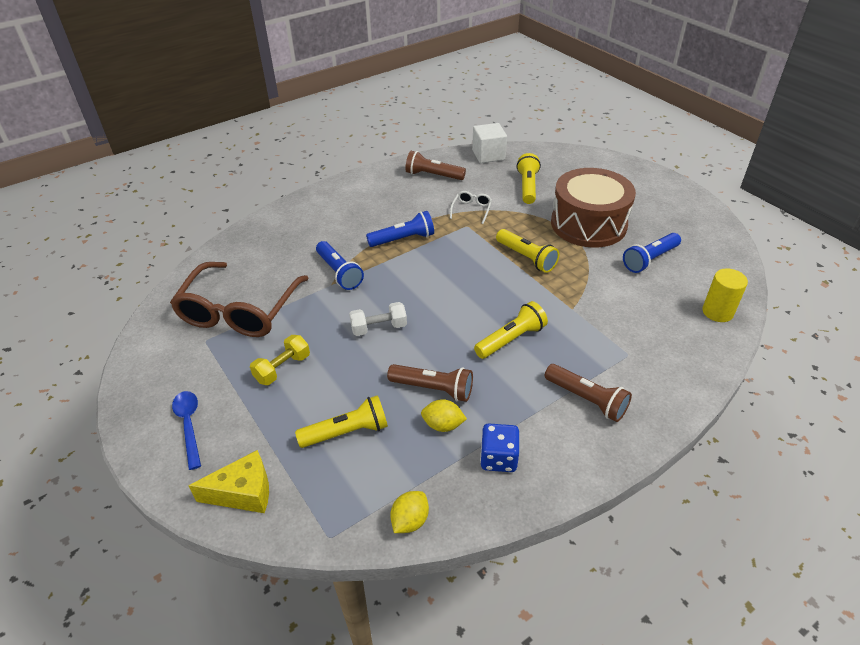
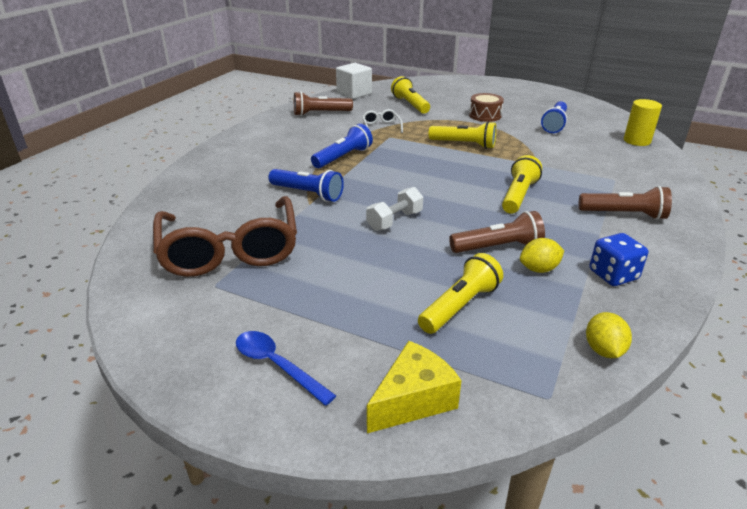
camera: 30 degrees left, 10 degrees down
(282, 368) = (332, 280): yellow dumbbell -> none
(588, 224) = (485, 115): brown drum -> brown drum, size x0.47

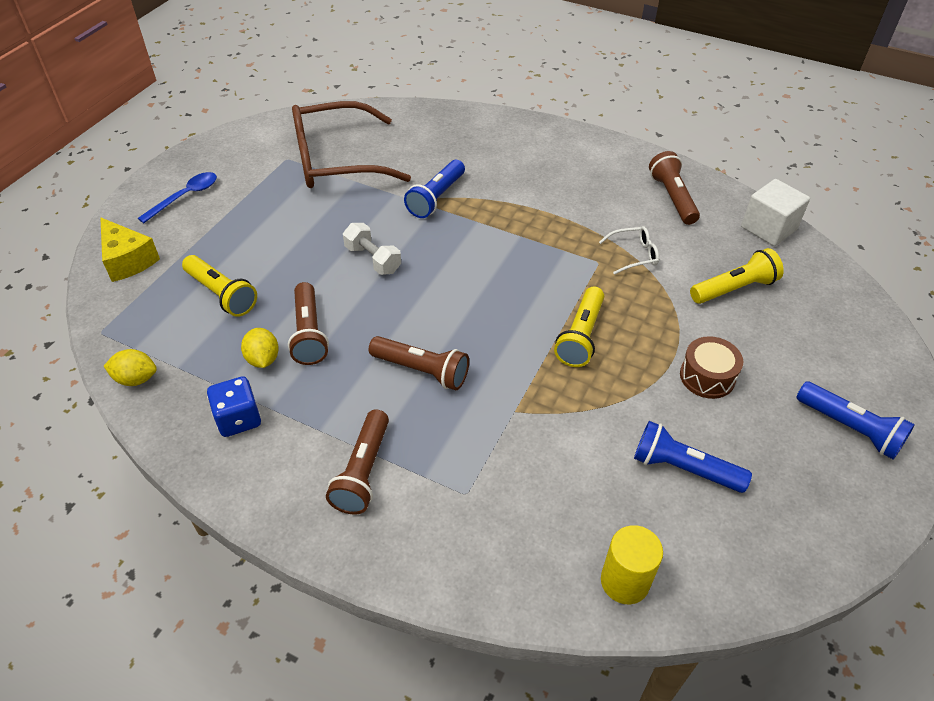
camera: 90 degrees right, 15 degrees up
(343, 157) = (528, 221): blue flashlight -> blue flashlight (850, 428)
(518, 195) = (422, 371): yellow flashlight -> brown flashlight

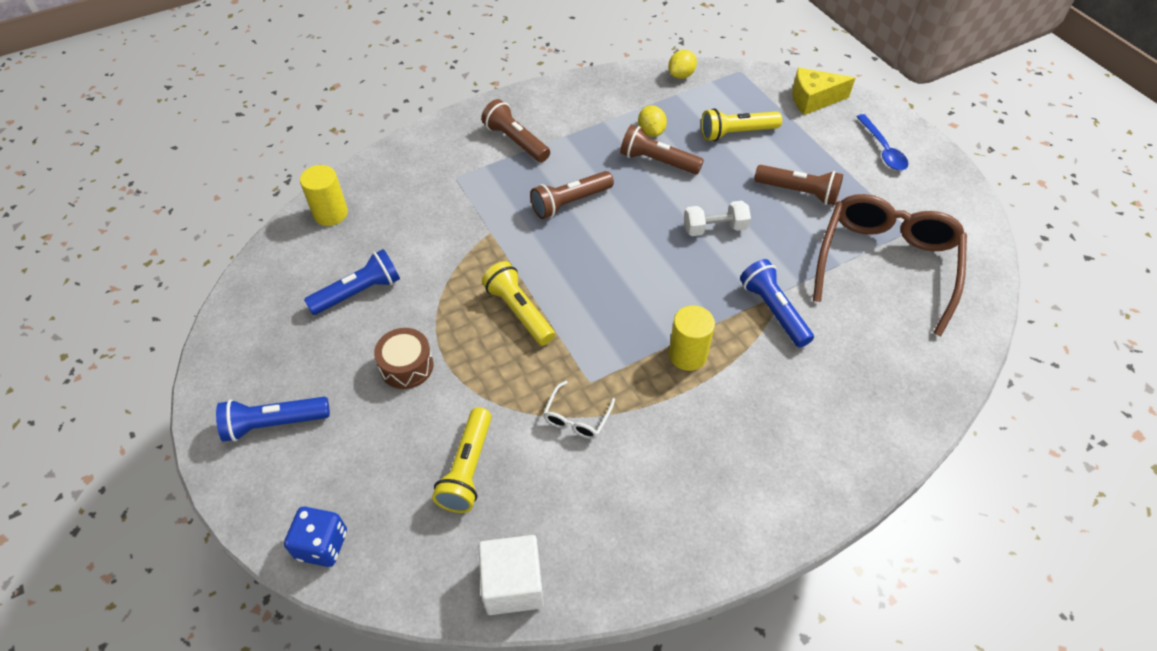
camera: 125 degrees right, 5 degrees up
(238, 419) = (607, 105): blue dice -> blue dice (322, 545)
(263, 359) = (651, 132): yellow lemon -> yellow lemon turned 60 degrees clockwise
(521, 224) = (687, 355): none -> yellow cylinder
(672, 197) = (632, 524): brown flashlight -> brown flashlight (798, 192)

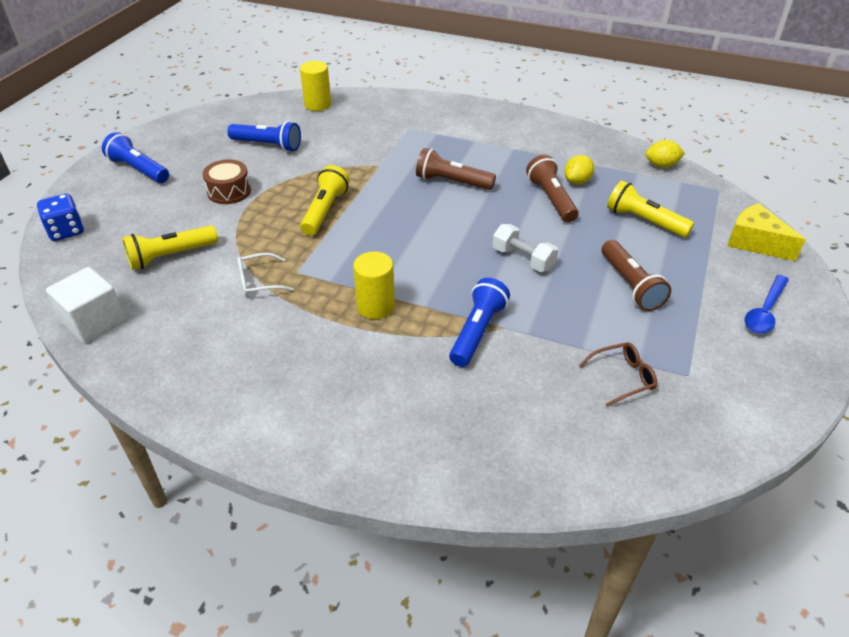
camera: 50 degrees right, 10 degrees down
(515, 141) = (476, 133): brown flashlight -> none
(885, 264) = (623, 377): brown glasses -> brown glasses, size x0.40

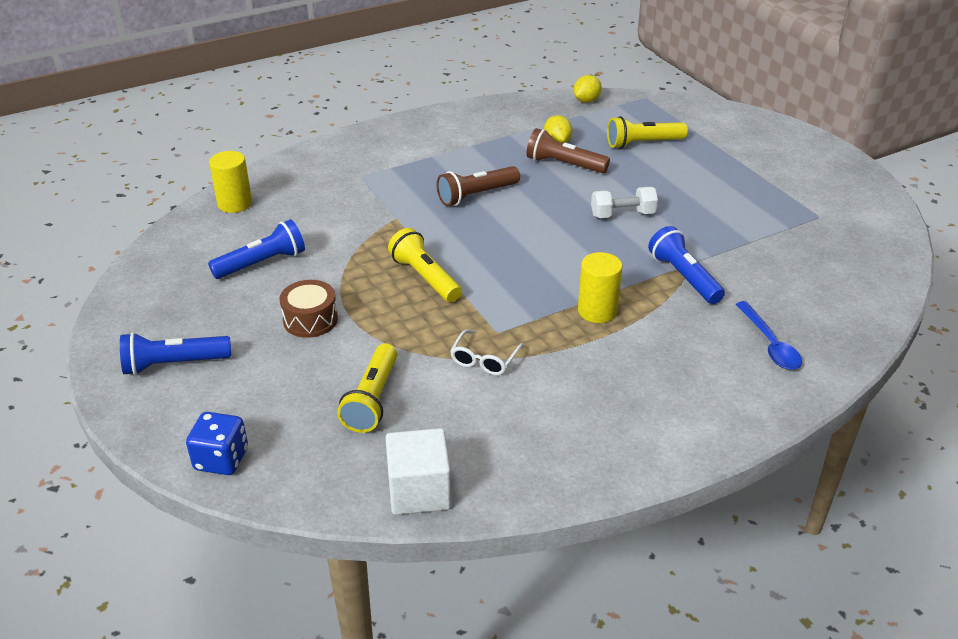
camera: 50 degrees left, 5 degrees down
(623, 377) = (796, 241): brown glasses -> none
(630, 285) = (706, 187): brown flashlight -> none
(755, 242) = (719, 119): yellow cheese -> none
(765, 311) = (790, 155): blue spoon -> blue spoon (769, 344)

